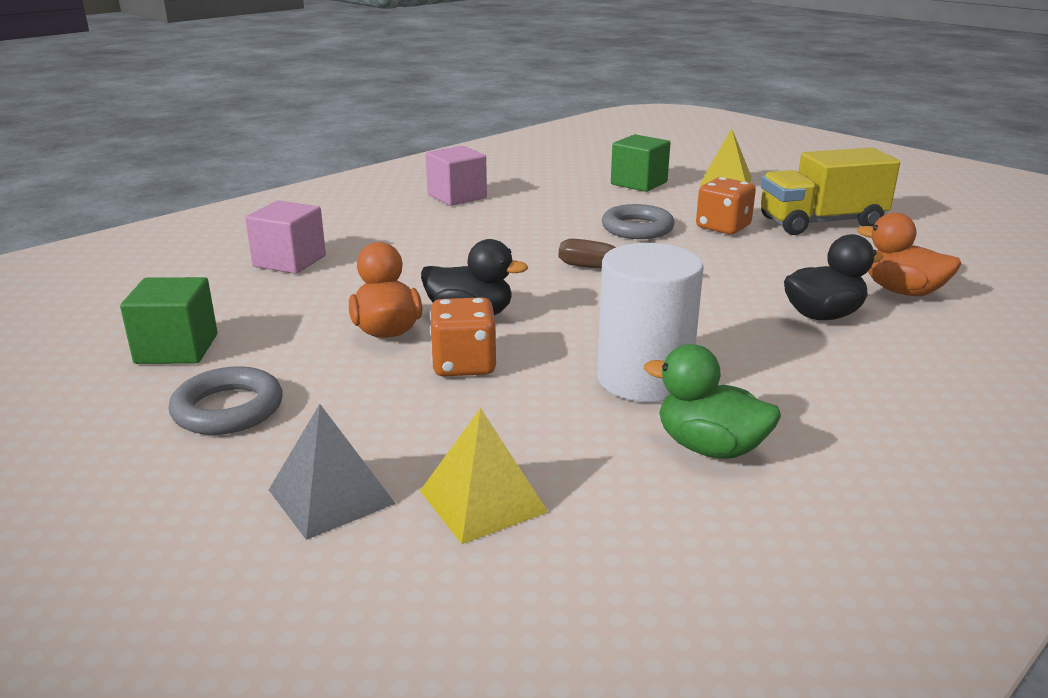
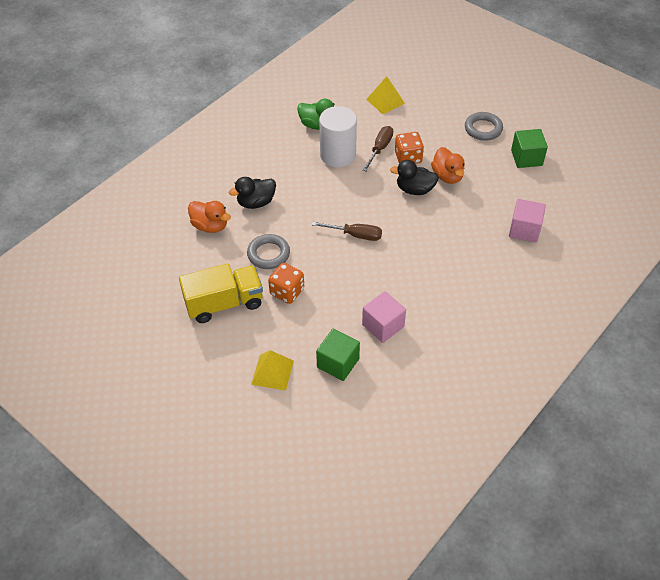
camera: 175 degrees right, 25 degrees up
(331, 496) = (429, 99): grey pyramid -> none
(457, 196) = (464, 326): pink cube -> pink cube (383, 325)
(531, 385) = (380, 149): none -> brown screwdriver
(637, 228) = (339, 286): grey ring -> grey ring (268, 254)

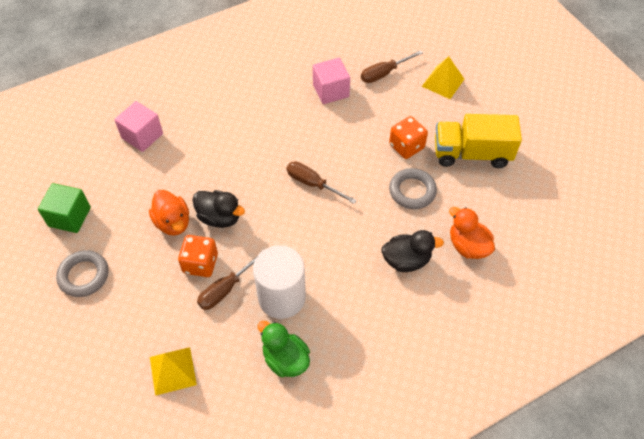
camera: 160 degrees left, 5 degrees up
(338, 363) = (384, 73): green cube -> brown screwdriver
(447, 176) = (173, 222): orange duck -> orange duck turned 150 degrees clockwise

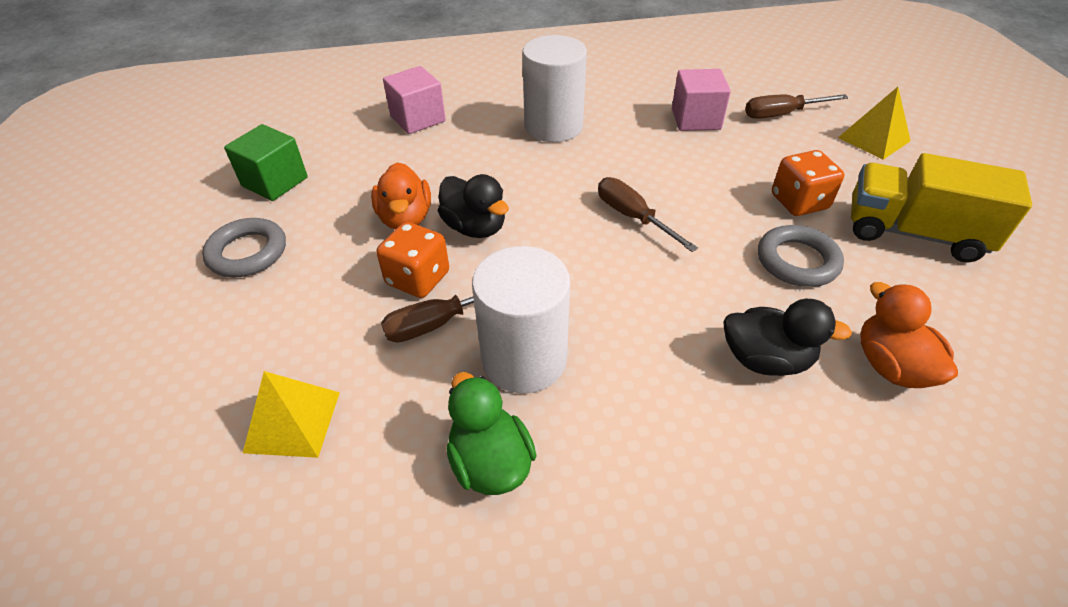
camera: 20 degrees right, 10 degrees down
(239, 120) = (553, 126): none -> white cylinder

